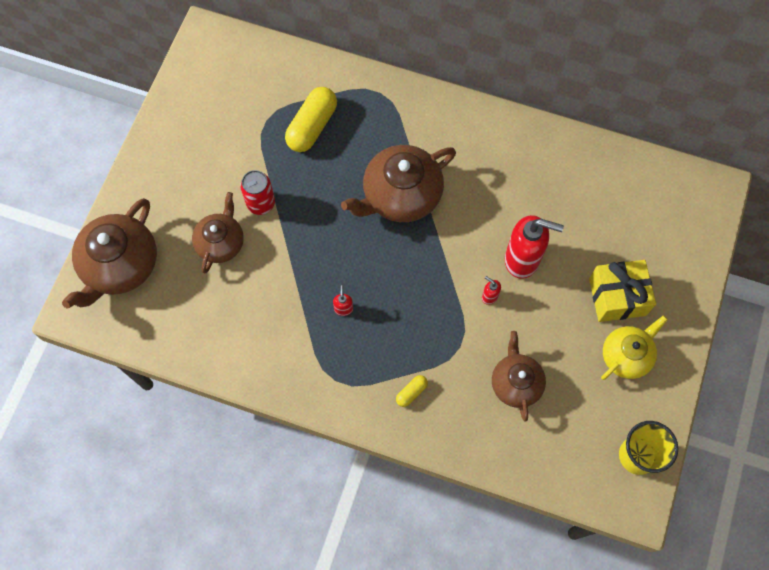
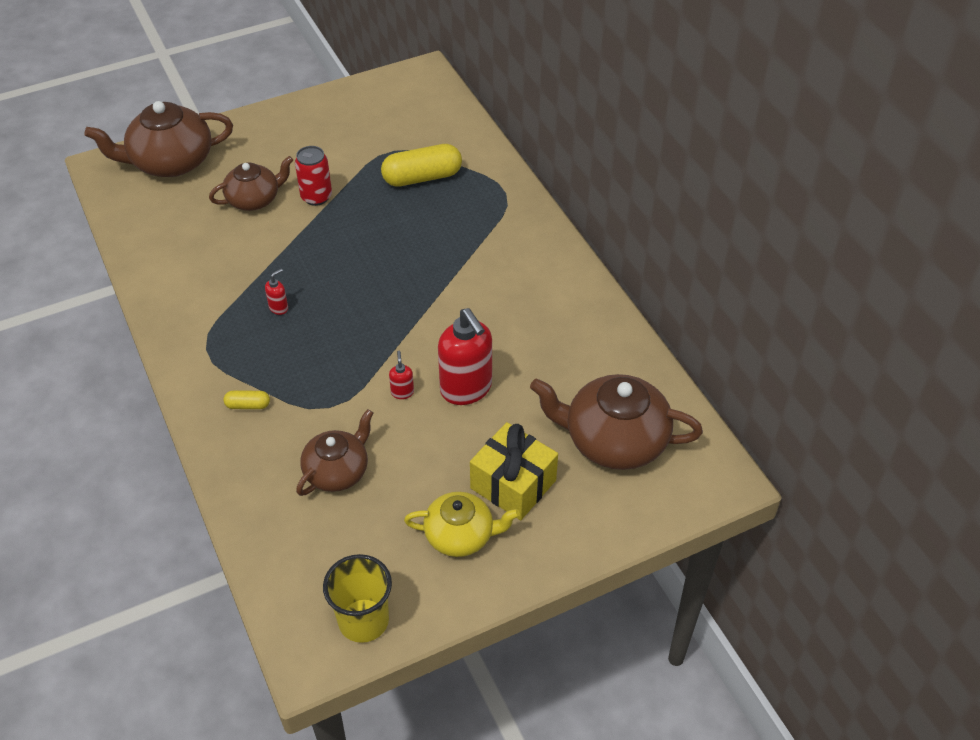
camera: 45 degrees right, 20 degrees down
(400, 195) = (427, 269): brown teapot -> brown teapot (614, 440)

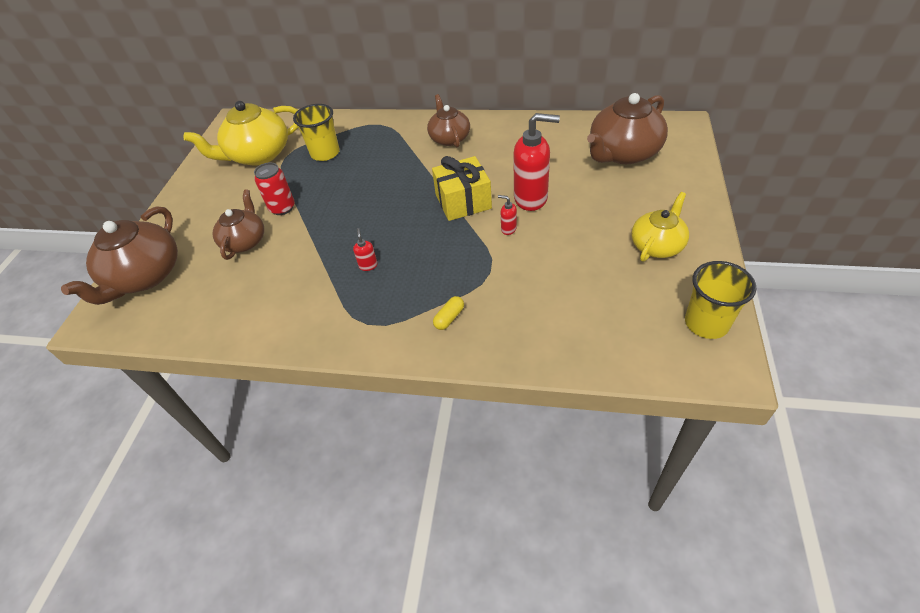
camera: 50 degrees left, 0 degrees up
(337, 471) = (555, 288): brown teapot -> brown teapot (449, 138)
(382, 128) = (258, 155): none -> yellow teapot
(422, 177) = (325, 153): yellow capsule -> yellow cup
(513, 484) = (629, 206): yellow gift -> yellow gift (463, 201)

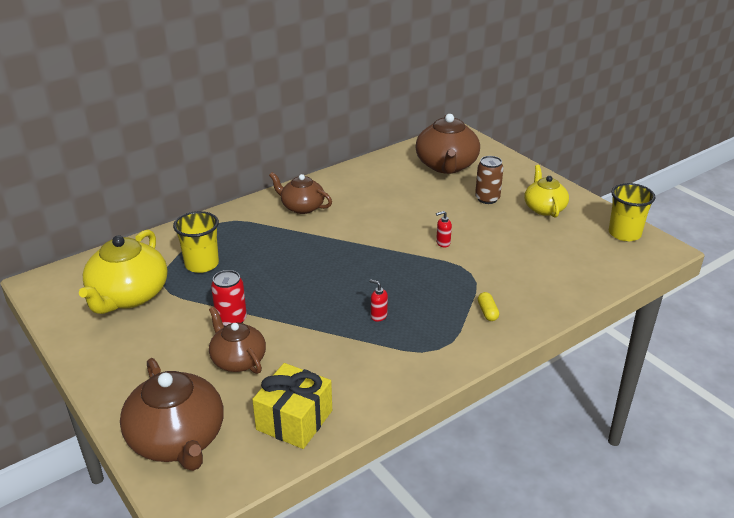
camera: 50 degrees left, 15 degrees down
(463, 201) = (383, 242): yellow gift -> yellow gift (294, 420)
(531, 198) = (429, 218): red soap dispenser -> none
(613, 206) = (487, 199): none -> brown can

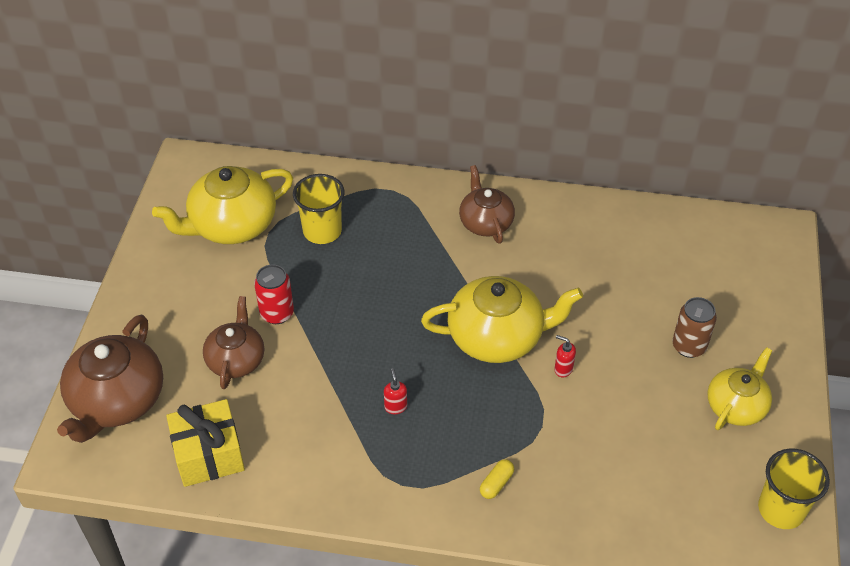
camera: 45 degrees right, 15 degrees up
(386, 250) = (497, 337): none -> yellow teapot
(446, 165) = (706, 268): brown teapot -> none

